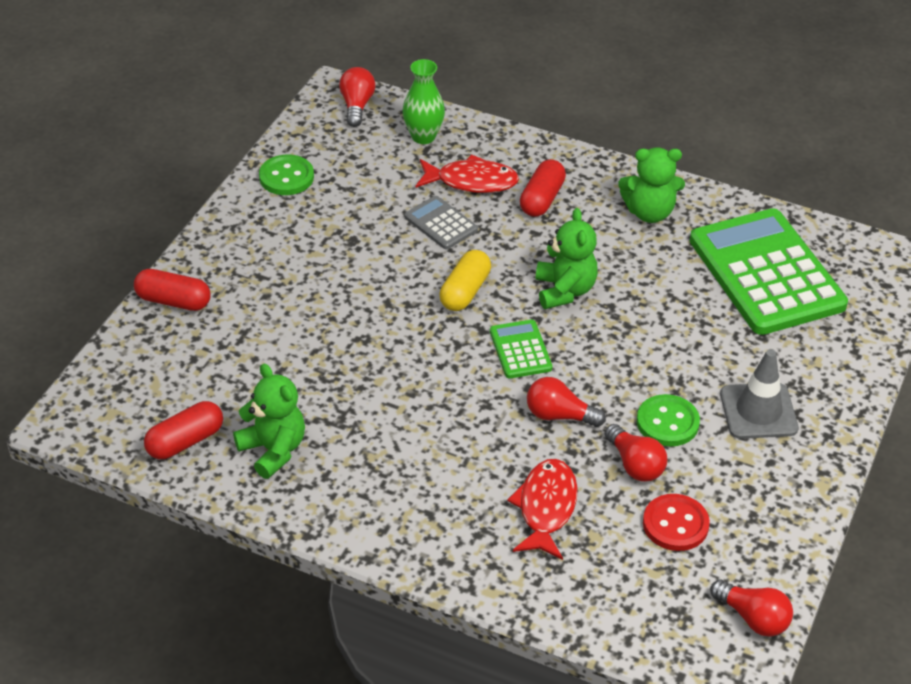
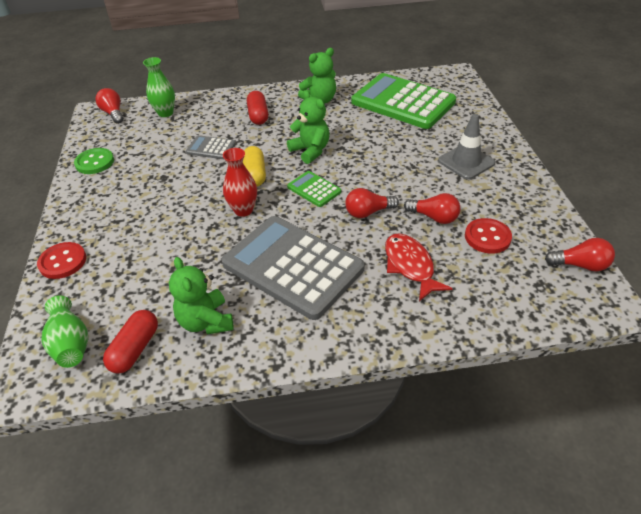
camera: 30 degrees left, 0 degrees up
(129, 402) = (71, 343): none -> green vase
(173, 301) = (63, 262): red capsule -> red button
(273, 450) = (206, 321): green teddy bear -> green teddy bear turned 135 degrees counterclockwise
(412, 335) = (243, 210): none -> red vase
(412, 437) = (292, 266): none -> grey calculator
(471, 181) = (211, 122): red fish -> none
(667, 422) = (428, 188): green button -> none

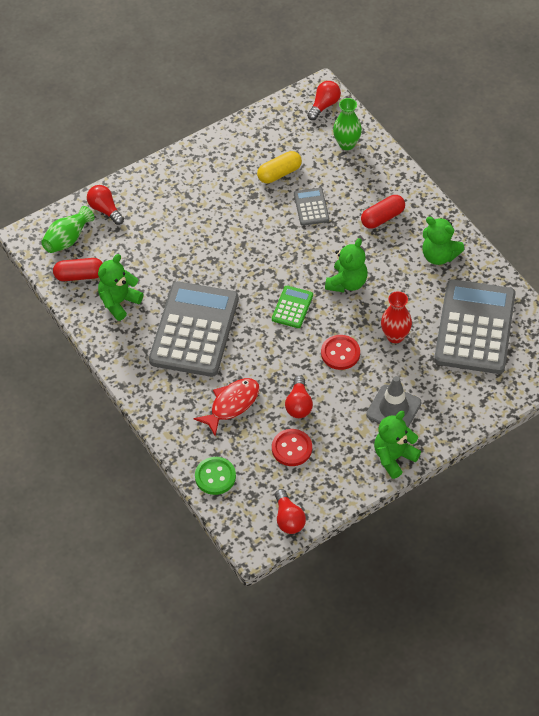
camera: 65 degrees right, 10 degrees up
(63, 262) = (131, 189): red button -> red button (340, 353)
(94, 162) = (248, 137): green button -> green button (215, 476)
(243, 210) = (241, 270): red vase -> red vase (395, 336)
(255, 174) = (290, 257): yellow capsule -> yellow capsule (279, 173)
(368, 212) = (281, 356): red light bulb -> red light bulb (105, 210)
(403, 102) = (475, 327): green calculator -> grey calculator
(522, 176) = (394, 457): none -> green teddy bear

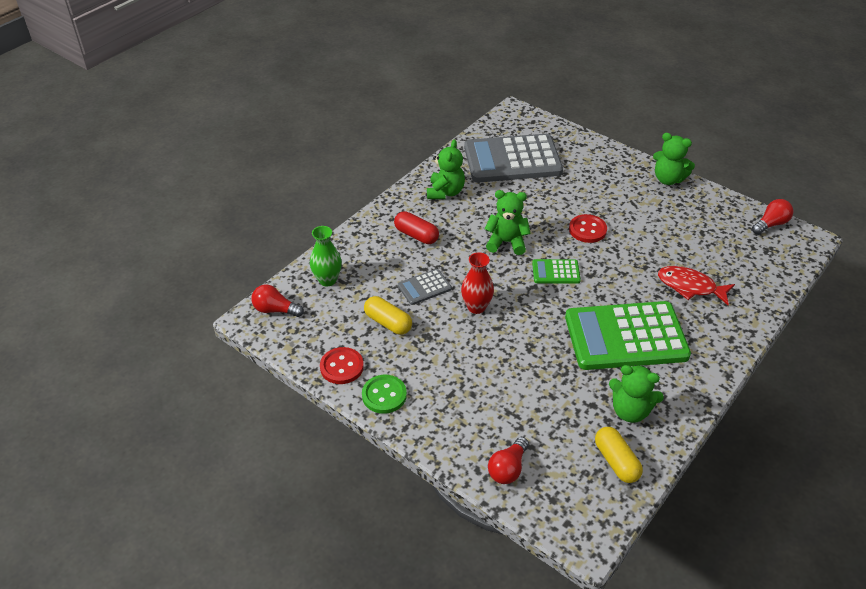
camera: 110 degrees left, 10 degrees down
(67, 239) = (570, 493): green vase -> none
(79, 275) = (616, 461): red capsule -> yellow capsule
(194, 330) = (626, 336): grey calculator -> green calculator
(215, 476) = (770, 278): green button -> green button (384, 395)
(292, 448) = (705, 237): red button -> red button (341, 367)
(299, 404) = (658, 243): red light bulb -> none
(393, 409) = (622, 188): grey traffic cone -> none
(395, 336) = (548, 201): red vase -> red vase (476, 307)

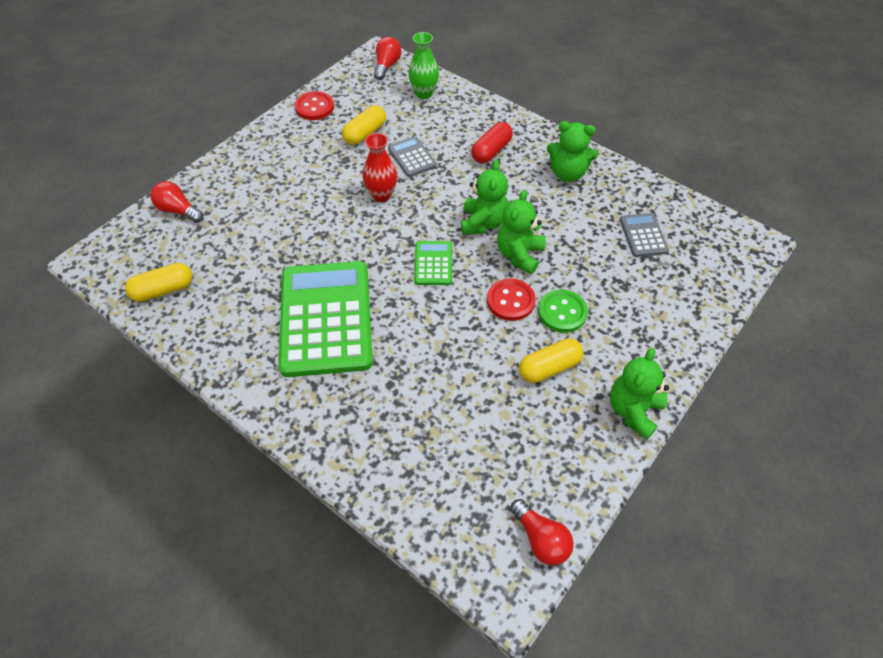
camera: 90 degrees right, 10 degrees up
(384, 395) = (278, 133): green button -> green button (562, 312)
(512, 160) = (643, 235): grey calculator -> grey calculator, size x0.44
(630, 411) = (221, 309): green teddy bear -> green teddy bear (519, 254)
(644, 213) = (549, 367): none -> yellow capsule
(690, 286) = (405, 399): red fish -> none

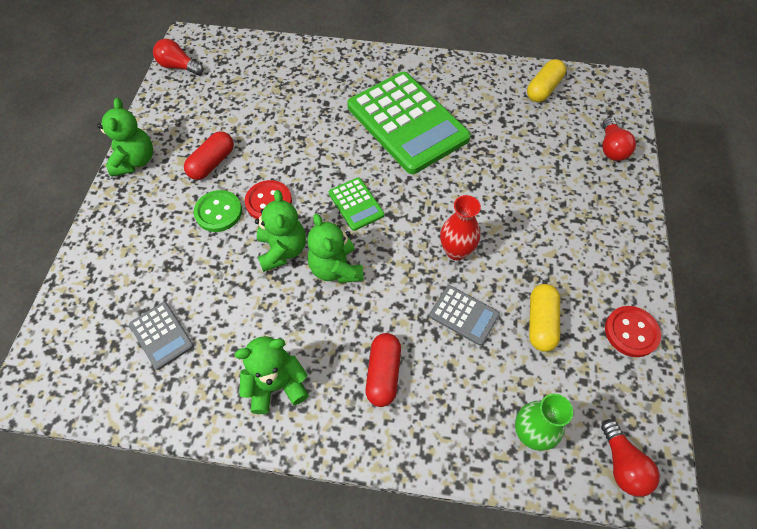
camera: 150 degrees right, 5 degrees up
(178, 210) = (611, 148): red light bulb -> red light bulb turned 90 degrees clockwise
(549, 367) = (212, 163): yellow capsule -> red capsule

